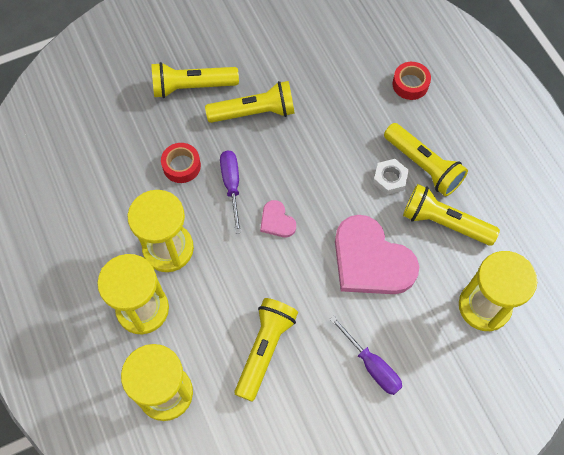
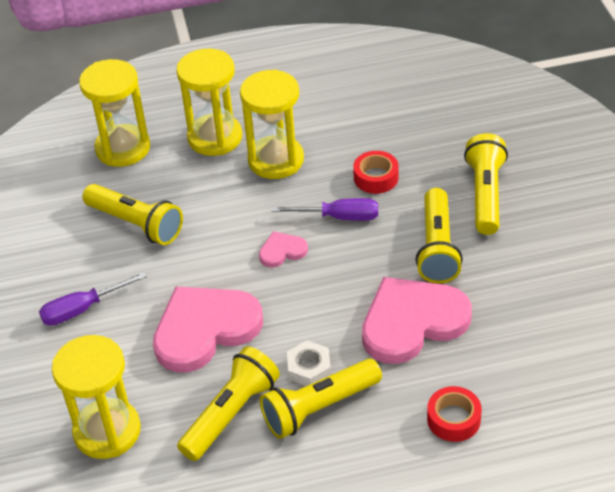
camera: 105 degrees right, 20 degrees down
(331, 119) = (412, 322): none -> pink heart

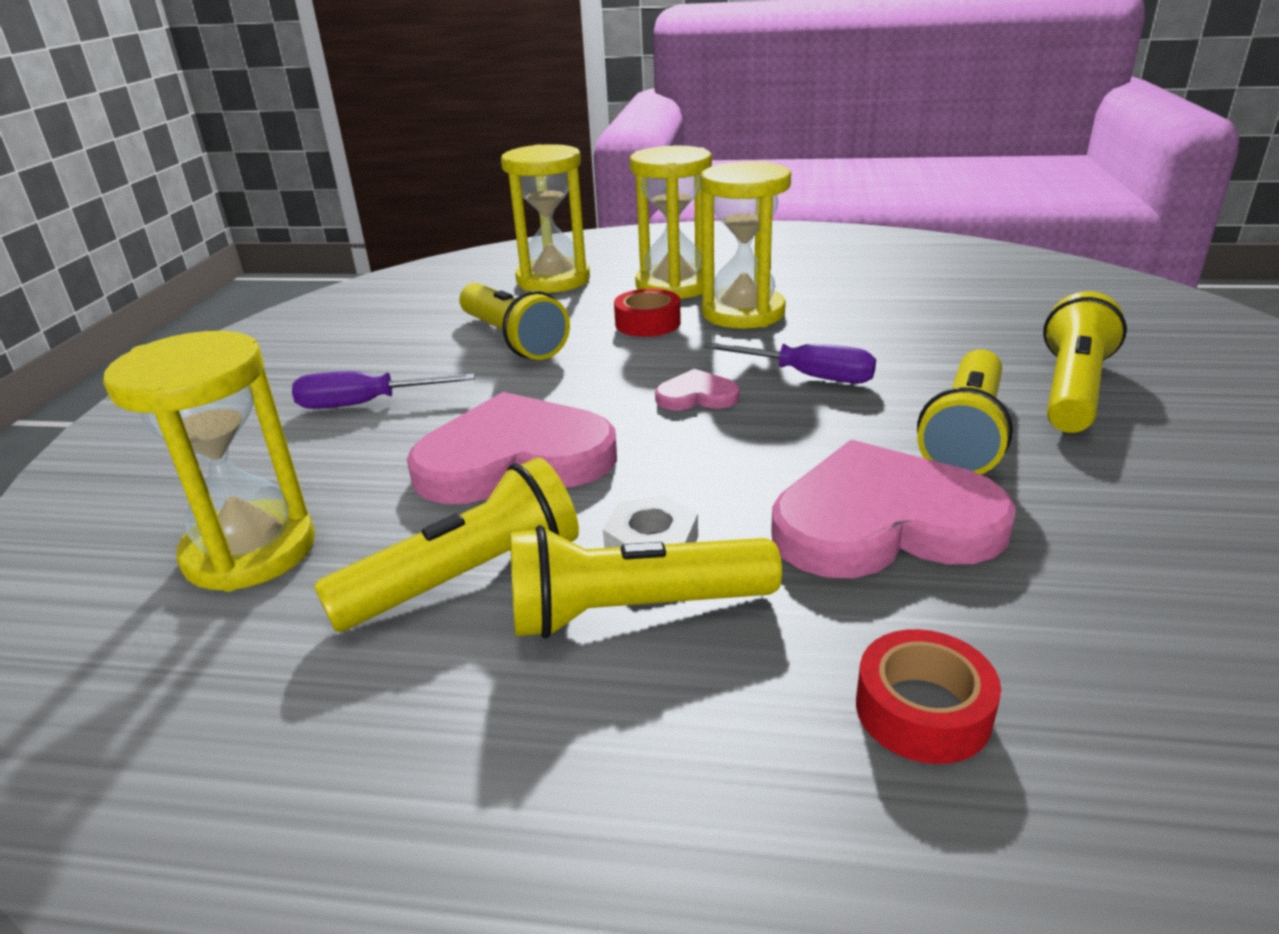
camera: 20 degrees right, 15 degrees down
(376, 177) = (885, 347): red tape -> red tape (648, 323)

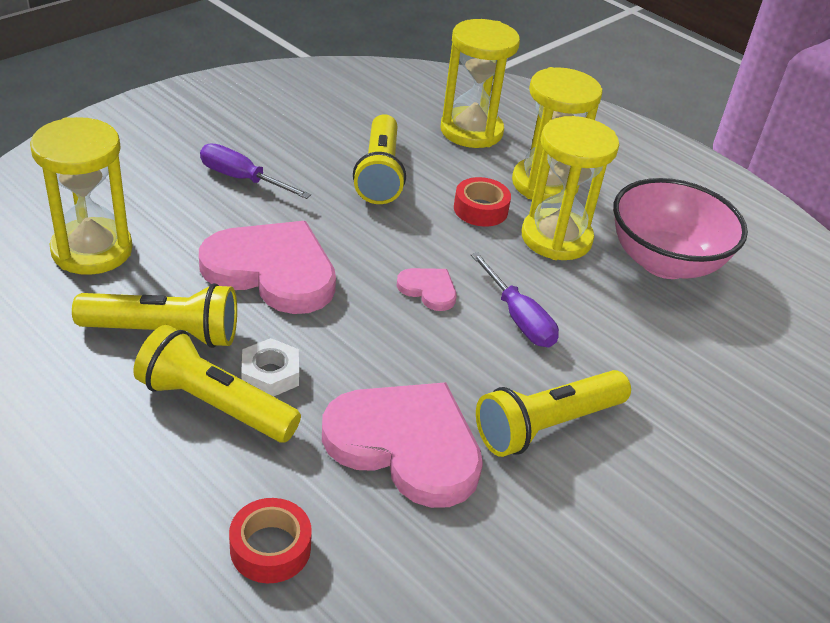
camera: 30 degrees right, 10 degrees up
(849, 290) = (664, 262): none -> pink bowl
(1072, 390) = (678, 443): yellow flashlight -> none

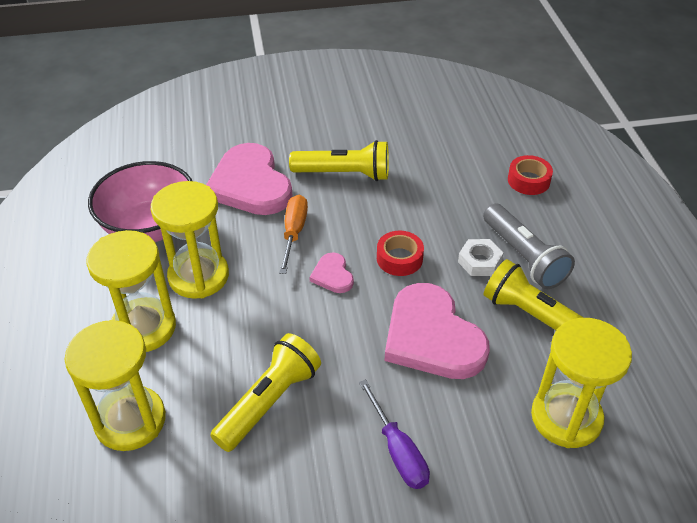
camera: 140 degrees left, 5 degrees up
(214, 405) = (523, 257): yellow flashlight -> grey flashlight
(406, 445) = (428, 195): pink heart -> pink heart (250, 184)
(480, 209) = (224, 325): red tape -> red tape (399, 258)
(518, 318) = (294, 232): purple screwdriver -> orange screwdriver

